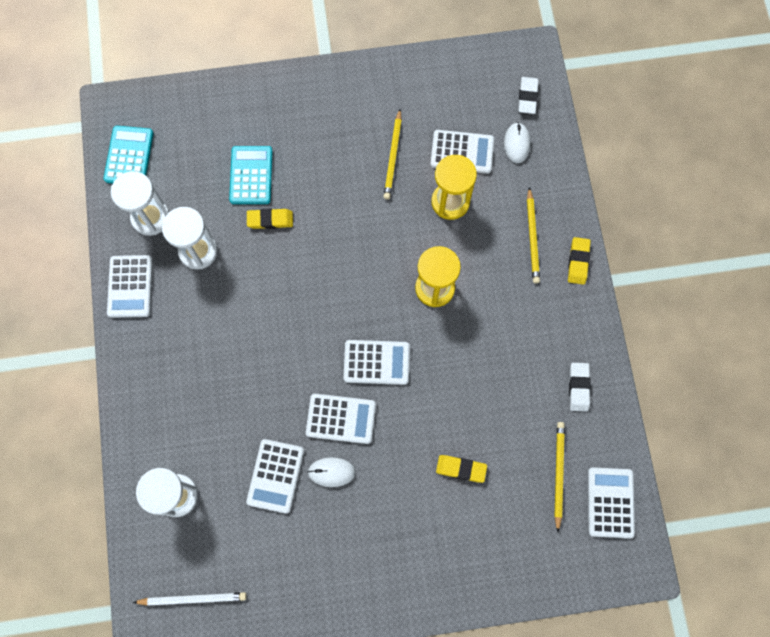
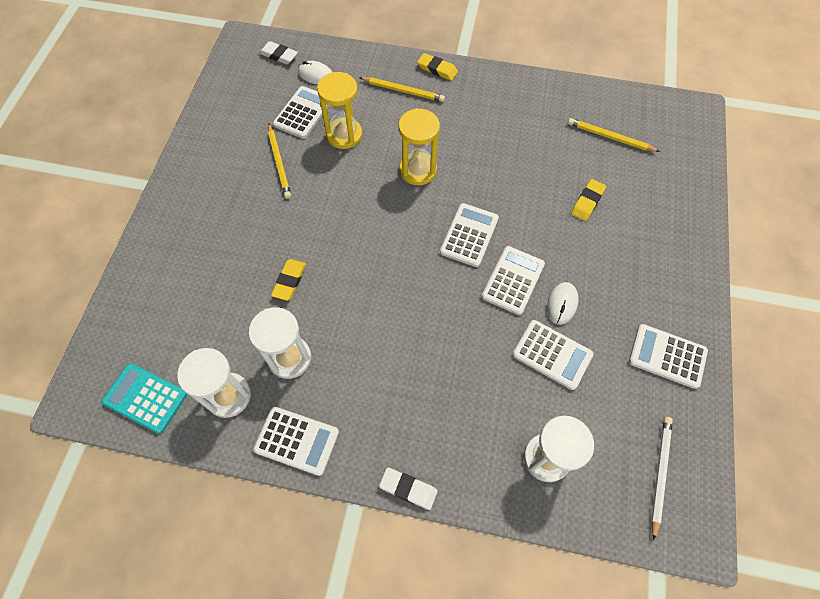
camera: 70 degrees left, 10 degrees down
(251, 175) = (234, 284): turquoise calculator -> none
(393, 156) = (279, 162): yellow pencil -> yellow pencil turned 45 degrees clockwise
(578, 387) = (542, 102): white eraser -> white eraser (408, 489)
(610, 502) = (642, 112): white calculator -> white calculator (667, 356)

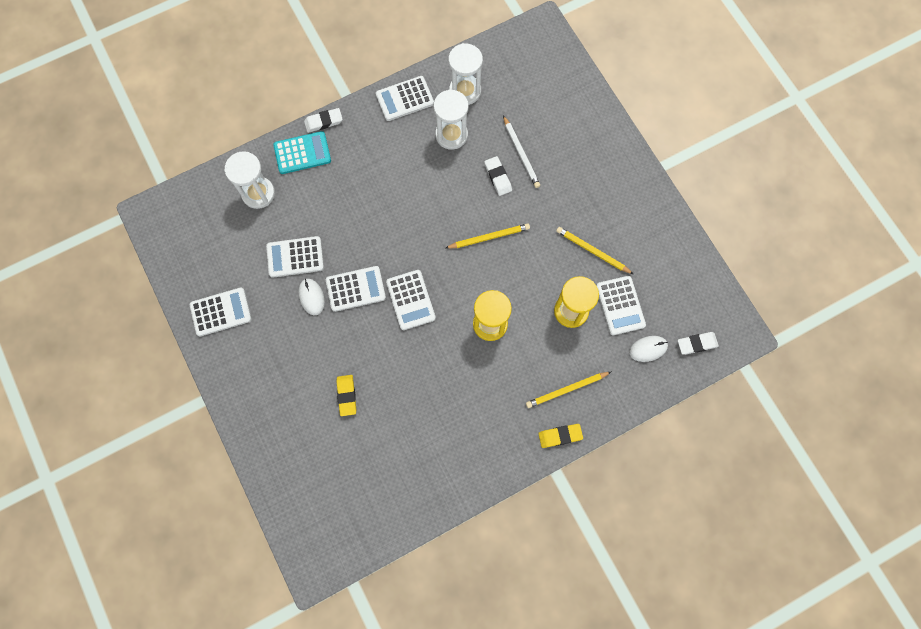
camera: 140 degrees right, 10 degrees up
(145, 398) = (508, 56): turquoise calculator -> turquoise calculator (302, 153)
(290, 281) = (498, 177): yellow eraser -> white eraser
(513, 280) = (355, 289): white calculator -> white calculator turned 90 degrees counterclockwise
(610, 137) = (368, 476): yellow pencil -> yellow pencil (489, 237)
(659, 474) = (187, 233): white pencil -> white pencil (521, 153)

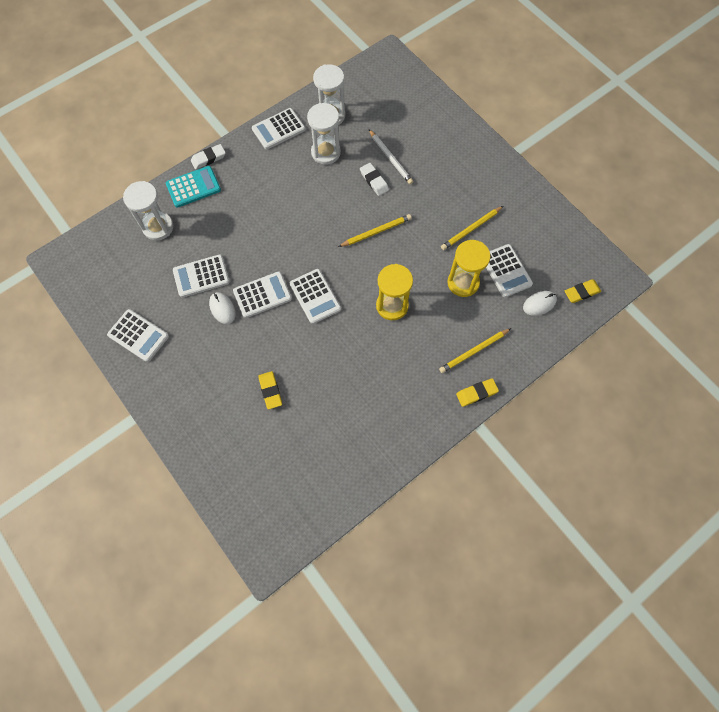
camera: 10 degrees left, 5 degrees down
(221, 312) = (138, 335): white calculator -> white calculator turned 60 degrees clockwise
(592, 251) = (471, 229): yellow pencil -> yellow pencil turned 60 degrees counterclockwise
(697, 344) = (581, 292): white eraser -> yellow eraser

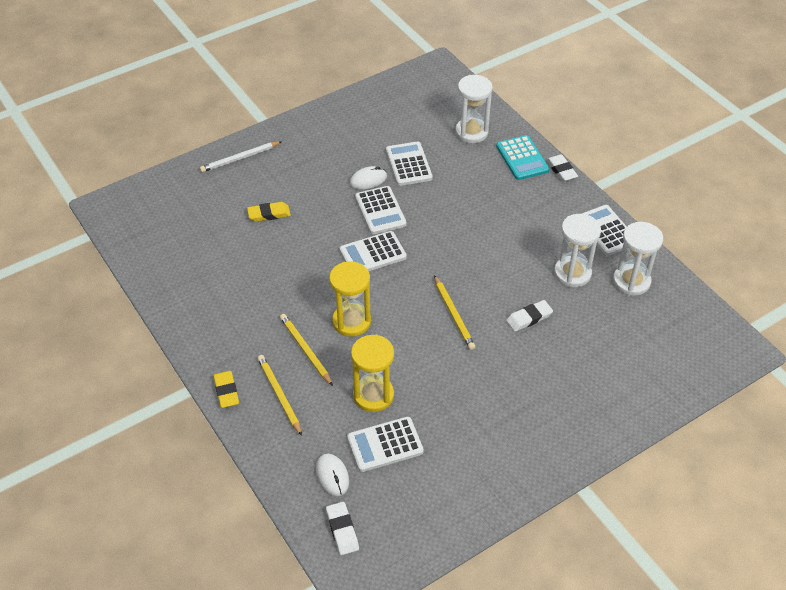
camera: 95 degrees right, 20 degrees down
(138, 335) = (347, 121): white calculator -> none
(390, 158) = (564, 338): white pencil -> white pencil (240, 158)
(471, 229) = (451, 414): yellow pencil -> yellow pencil (305, 350)
(581, 292) = (342, 530): yellow eraser -> white eraser

